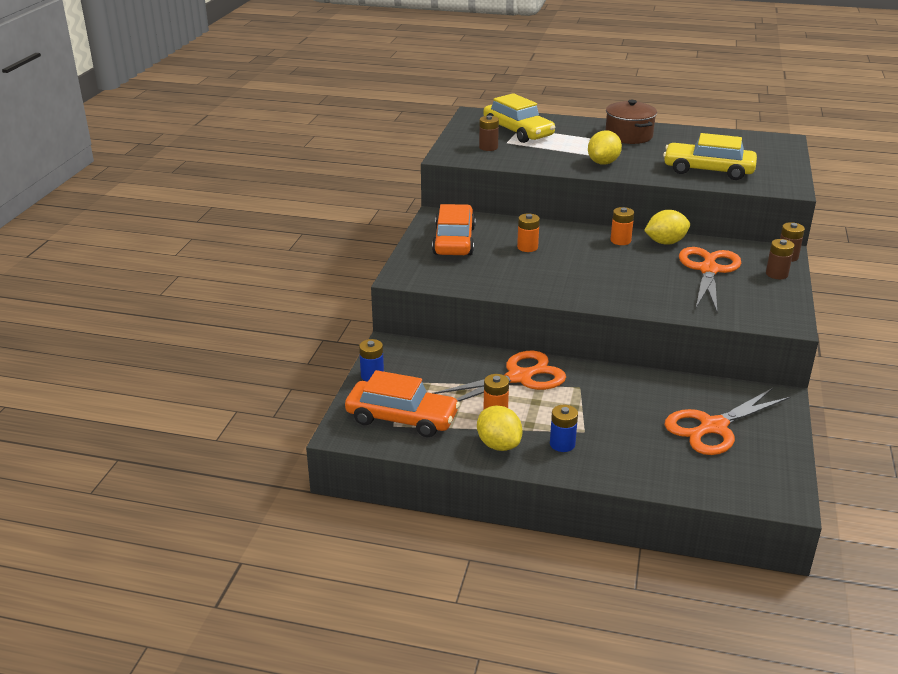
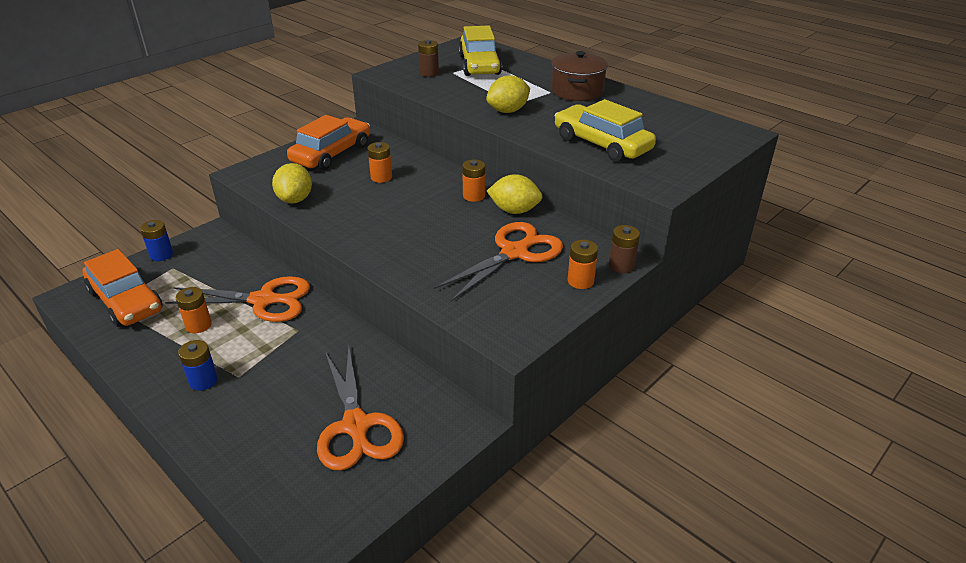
camera: 30 degrees right, 5 degrees up
(498, 445) = (156, 358): yellow lemon -> yellow lemon (295, 199)
(713, 427) = (356, 425): orange scissors -> orange scissors turned 105 degrees counterclockwise
(776, 274) = (580, 281): brown battery -> orange battery

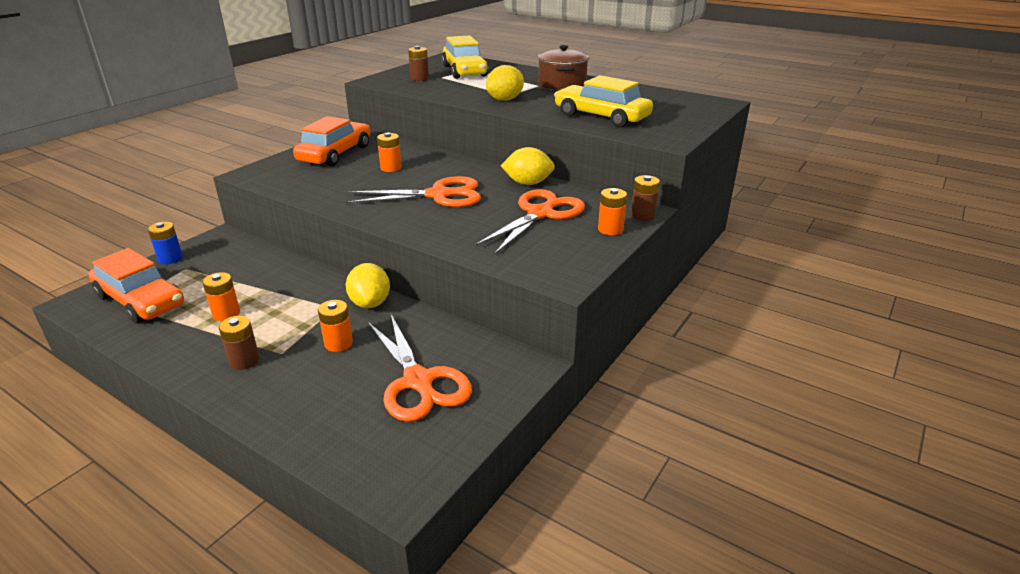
camera: 10 degrees left, 5 degrees down
(203, 381) = (244, 360): blue battery -> brown battery
(263, 300) = (290, 286): orange scissors -> orange scissors (438, 195)
(295, 199) = (310, 190): yellow lemon -> yellow lemon (370, 303)
(474, 196) = (485, 175): orange battery -> orange battery (338, 343)

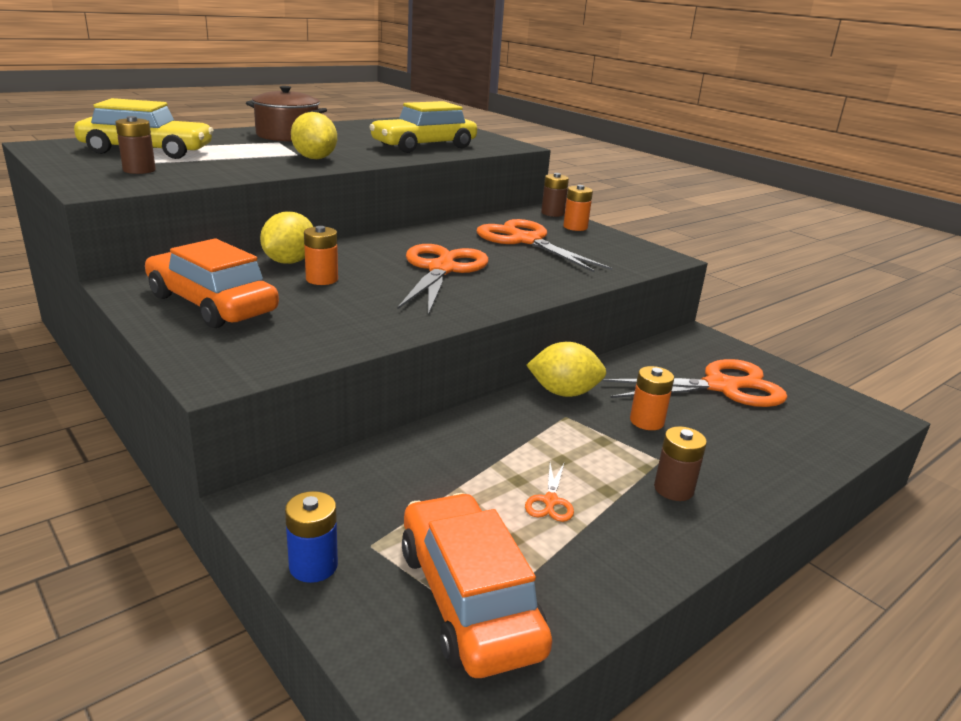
camera: 75 degrees left, 5 degrees down
(140, 301) = (468, 599): orange car -> orange car turned 75 degrees counterclockwise
(226, 314) = (550, 501): orange battery -> orange scissors
(528, 183) = (444, 231): yellow lemon -> yellow lemon (289, 262)

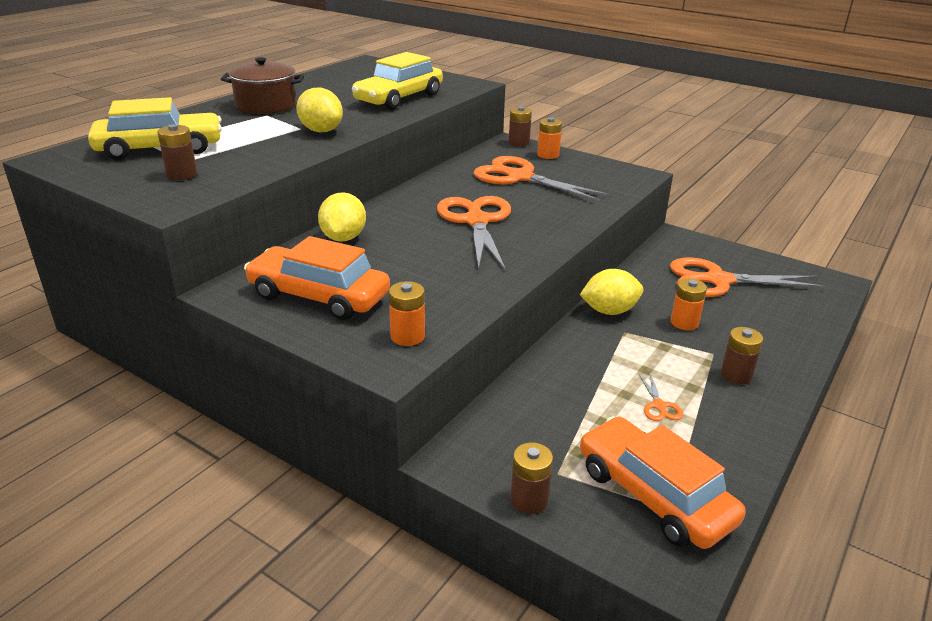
camera: 15 degrees left, 5 degrees up
(313, 566) = (529, 500): blue battery -> brown battery
(322, 279) = (387, 251): orange battery -> orange battery (407, 336)
(720, 387) = (718, 280): orange scissors -> orange scissors turned 150 degrees counterclockwise

